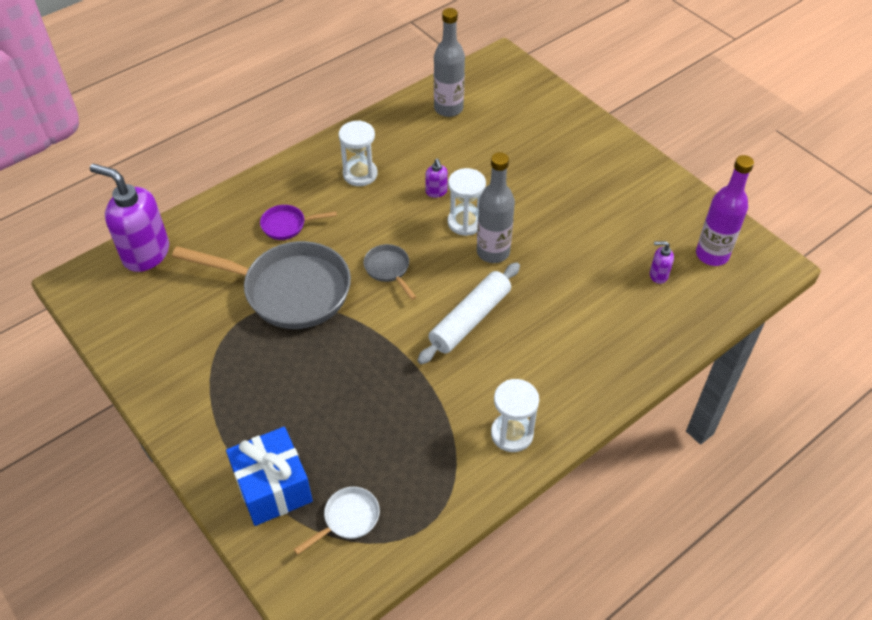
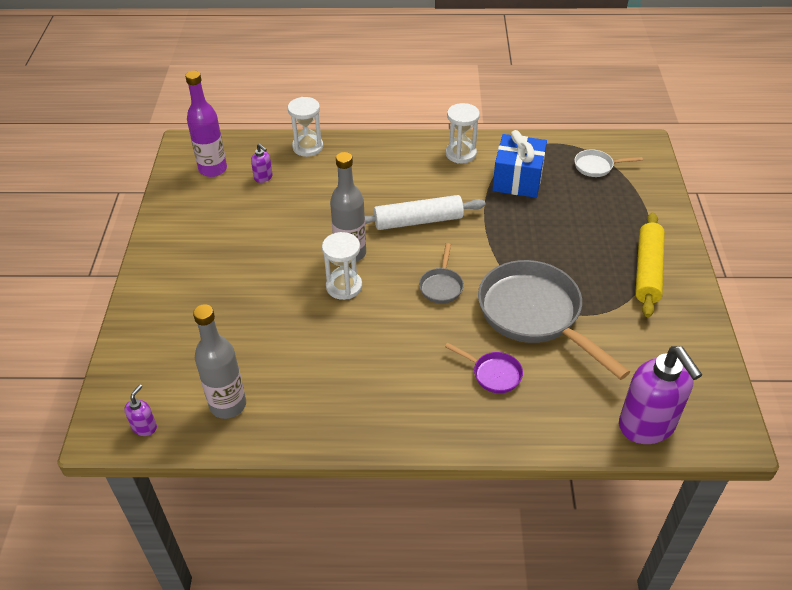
camera: 140 degrees left, 5 degrees down
(212, 399) = (647, 270): none -> yellow rolling pin
(273, 487) = (634, 202): blue gift -> blue gift (517, 180)
(360, 174) = (384, 385): white hourglass -> white hourglass (308, 147)
(436, 192) = (337, 325): purple soap dispenser -> purple soap dispenser (145, 427)

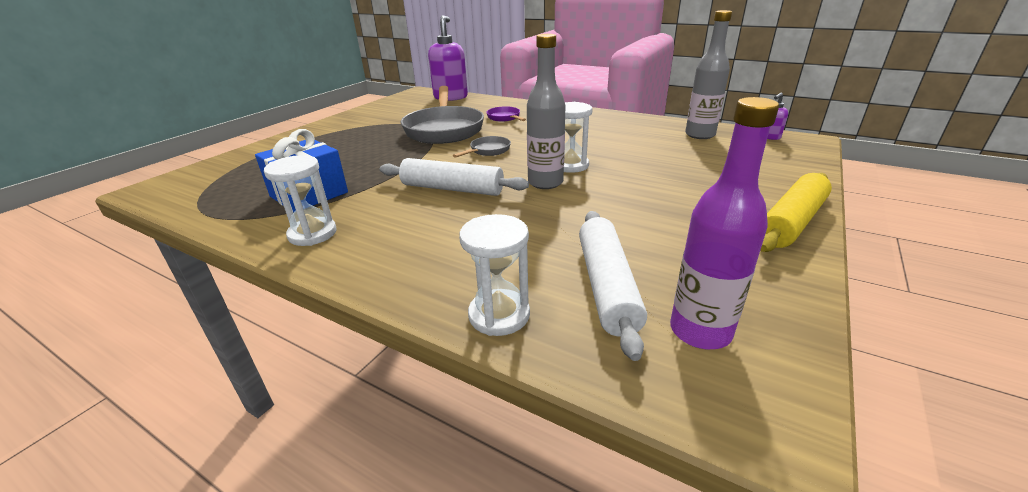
camera: 150 degrees left, 15 degrees down
(263, 177) = (606, 286): purple soap dispenser -> white rolling pin
(596, 166) = (225, 185): white pan -> none
(647, 270) = (339, 131): yellow rolling pin -> yellow rolling pin (791, 222)

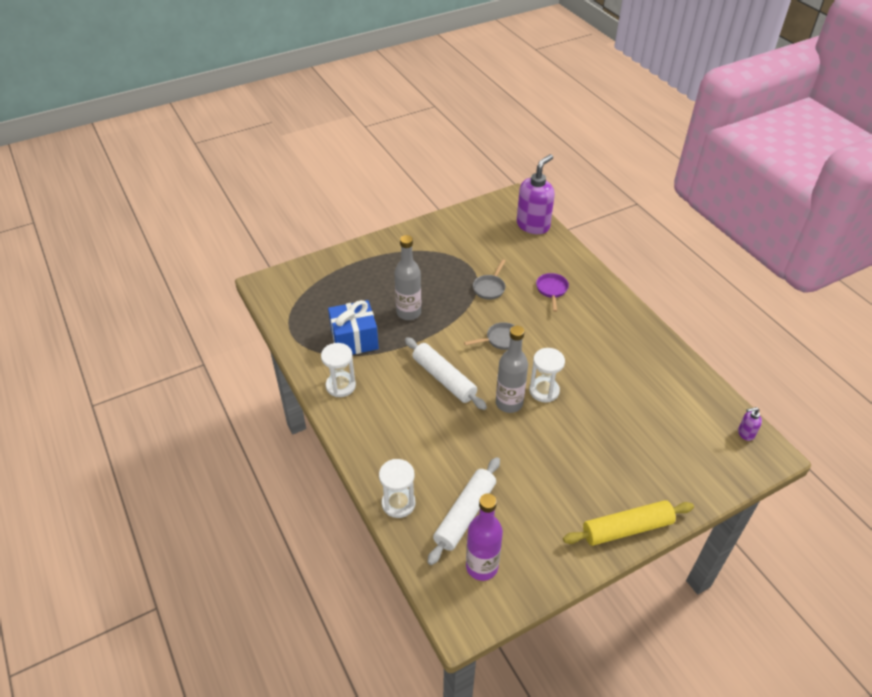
camera: 30 degrees right, 15 degrees up
(444, 129) = (490, 288): grey pan -> grey pan, size x0.44
(700, 135) = (689, 400): grey bottle -> grey bottle (408, 313)

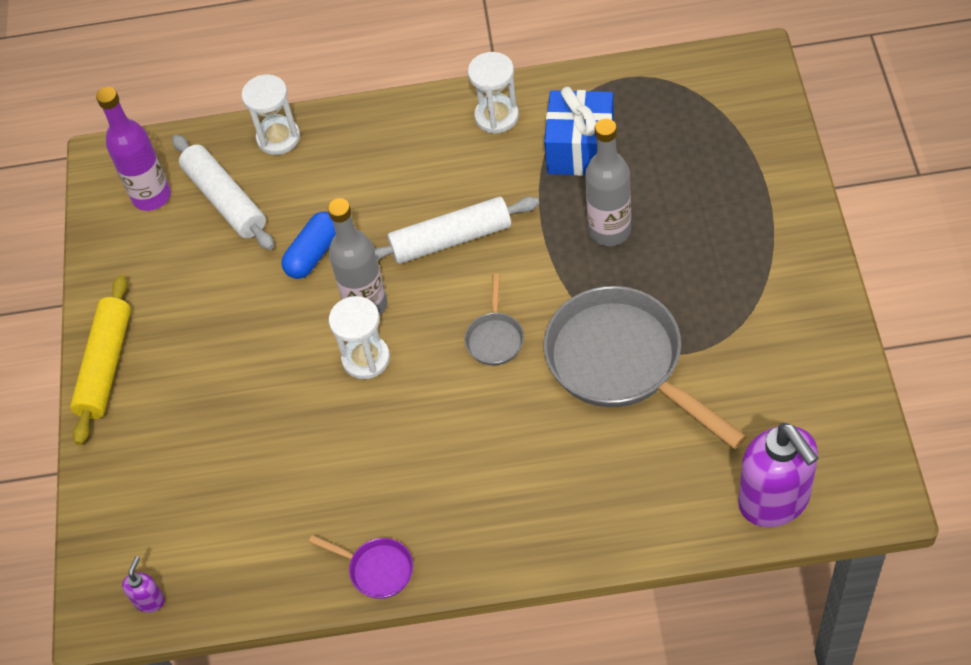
camera: 120 degrees right, 10 degrees up
(485, 444) = (313, 254): none -> blue capsule
(490, 288) = (622, 363): grey pan -> grey pan, size x2.25
(551, 290) = (576, 458): purple pan -> purple pan (377, 569)

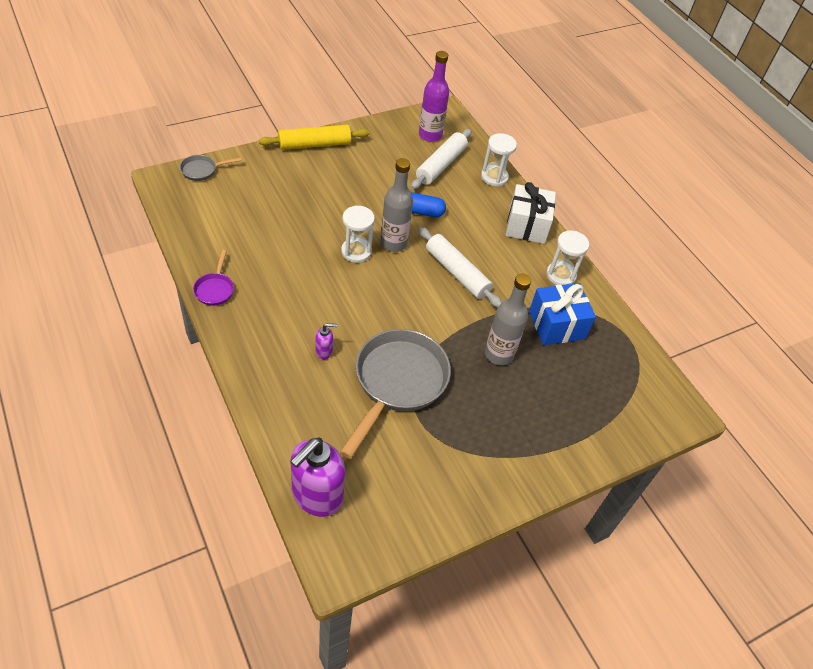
camera: 55 degrees right, 5 degrees down
(149, 600) = (175, 197): purple soap dispenser -> purple soap dispenser (324, 351)
(391, 127) = (526, 225): none -> white gift
(495, 338) = (393, 311): grey pan -> grey pan (202, 170)

